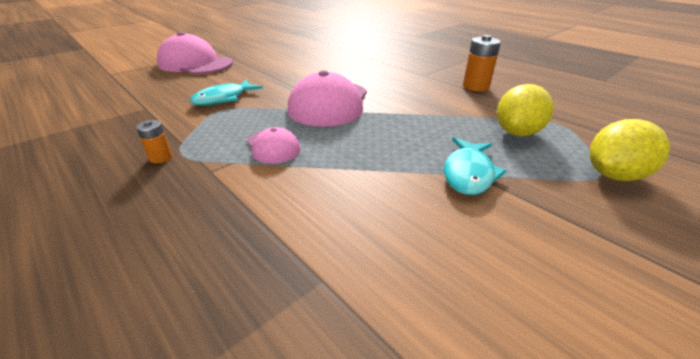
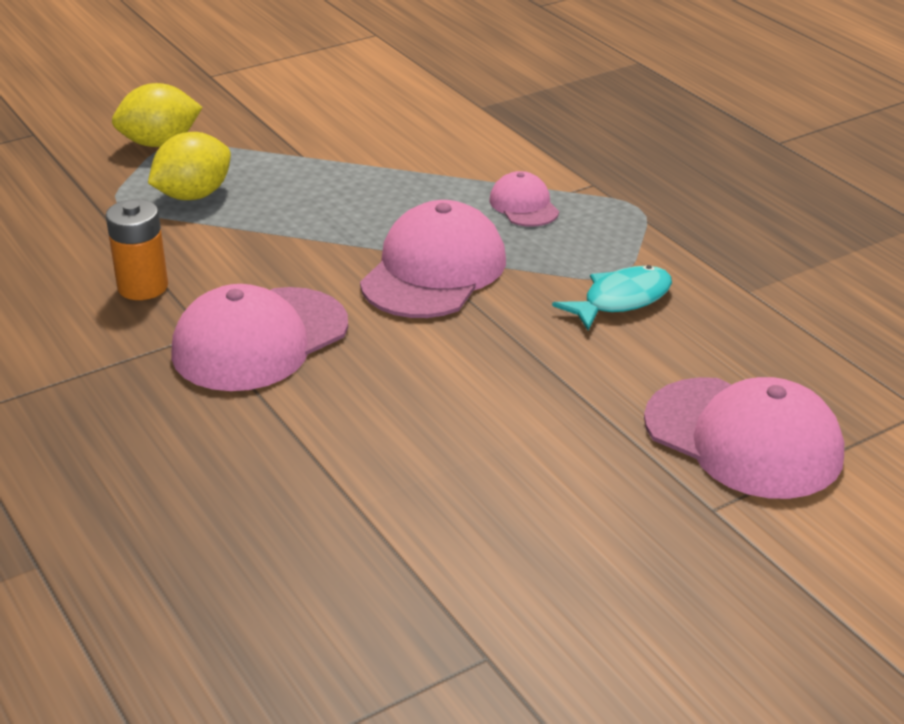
camera: 170 degrees left, 0 degrees up
(160, 157) = (660, 204): orange battery -> none
(399, 74) = (259, 340): none -> pink cap
(468, 173) = (309, 157): turquoise fish -> none

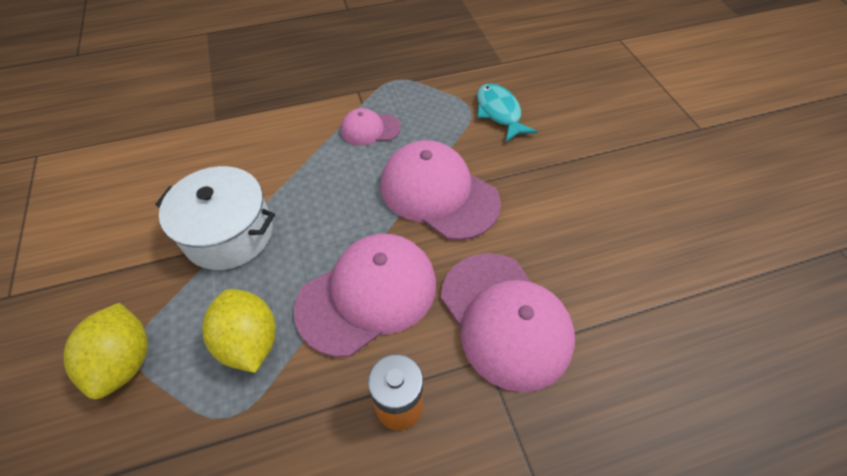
camera: 75 degrees left, 20 degrees up
(317, 155) = (229, 233): none -> white pot
(743, 438) = (640, 101): pink cap -> pink cap (368, 295)

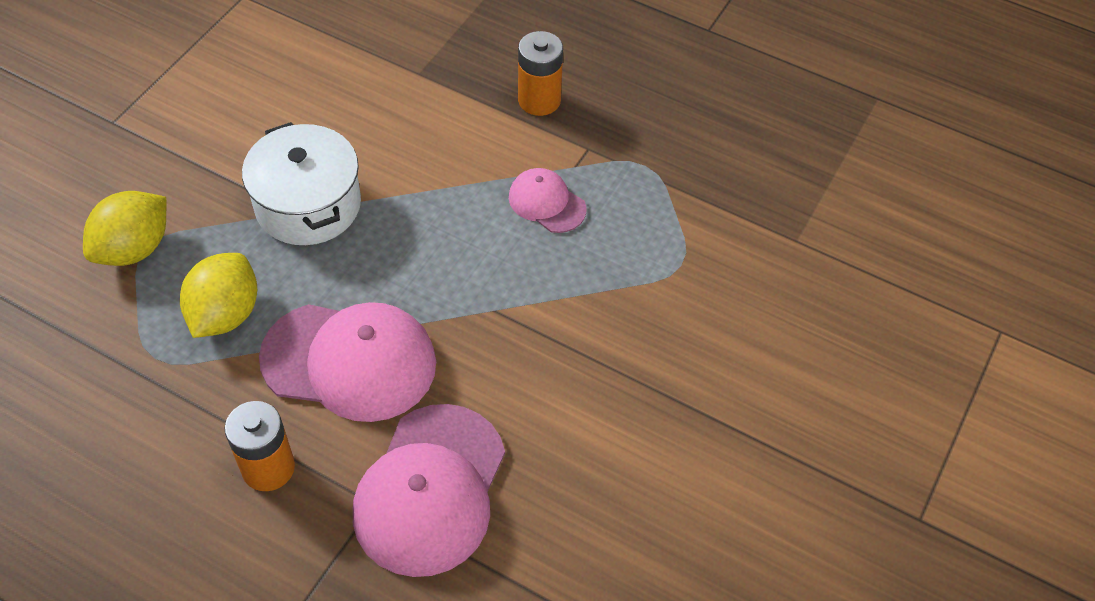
camera: 45 degrees right, 0 degrees up
(303, 88) = (539, 100): none -> orange battery
(438, 193) = (525, 327): pink cap -> none
(499, 113) = (704, 297): turquoise fish -> none

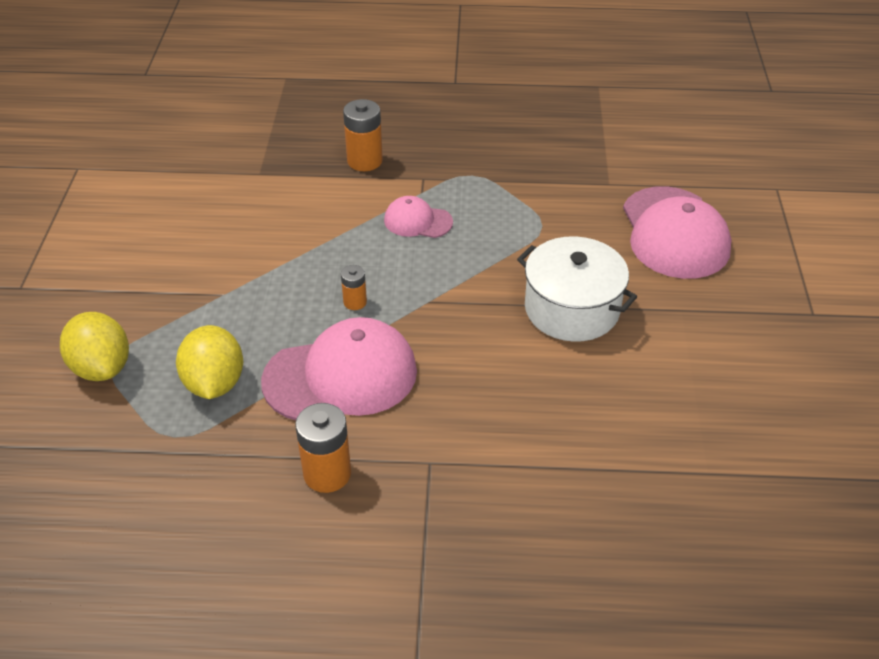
camera: 25 degrees left, 10 degrees down
(134, 249) = (102, 367): yellow lemon -> yellow lemon turned 45 degrees counterclockwise
(308, 205) = (231, 286): white pot -> white pot (571, 309)
(418, 278) = (355, 302): none -> orange battery
(430, 490) = (467, 435): pink cap -> pink cap (674, 233)

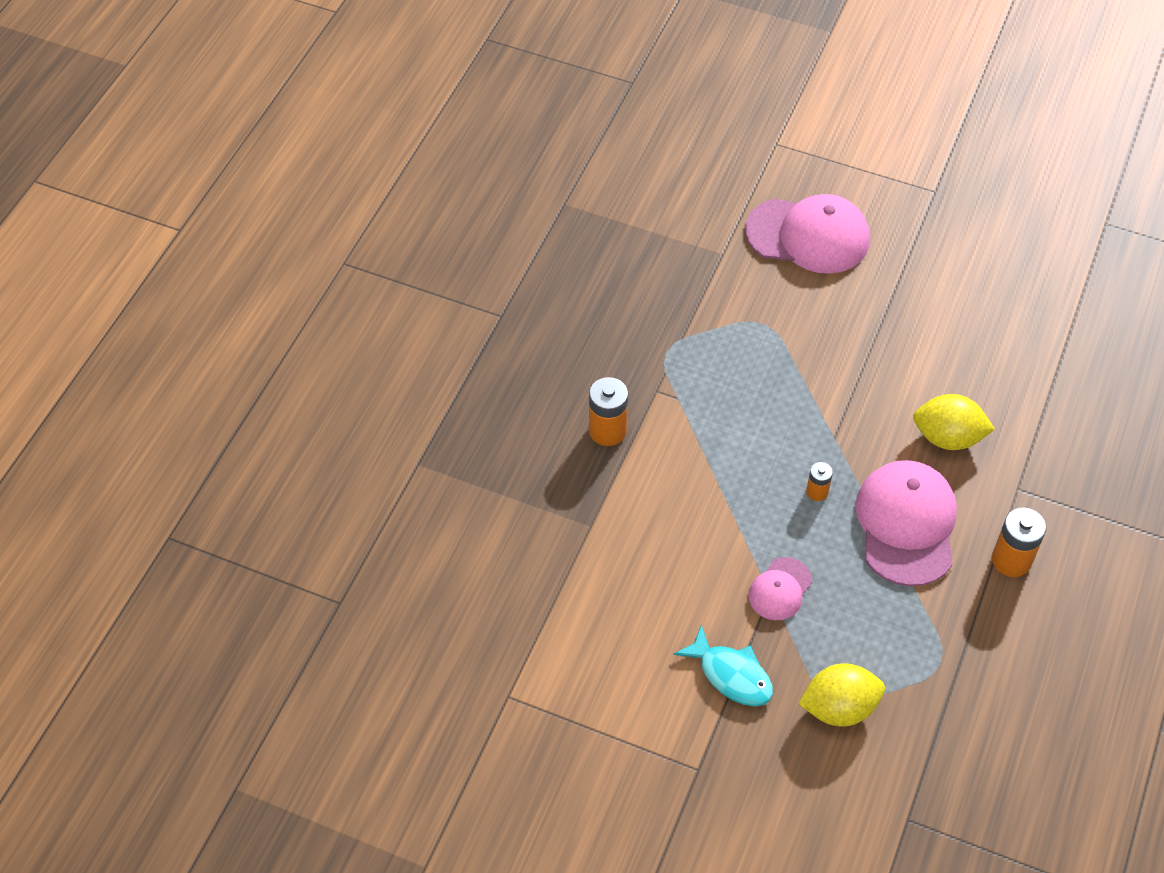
camera: 70 degrees left, 10 degrees up
(124, 287) = (731, 675): none -> turquoise fish
(214, 383) = (886, 621): yellow lemon -> yellow lemon (947, 438)
(417, 221) = (721, 414): pink cap -> pink cap (780, 589)
(571, 309) = (878, 340): white pot -> none

